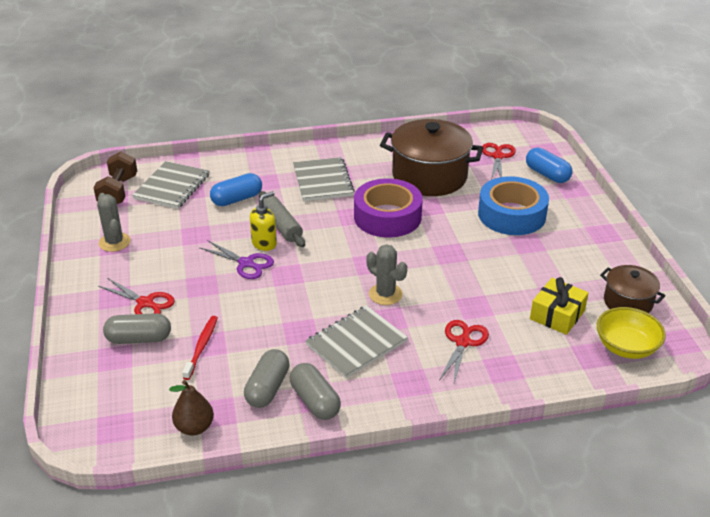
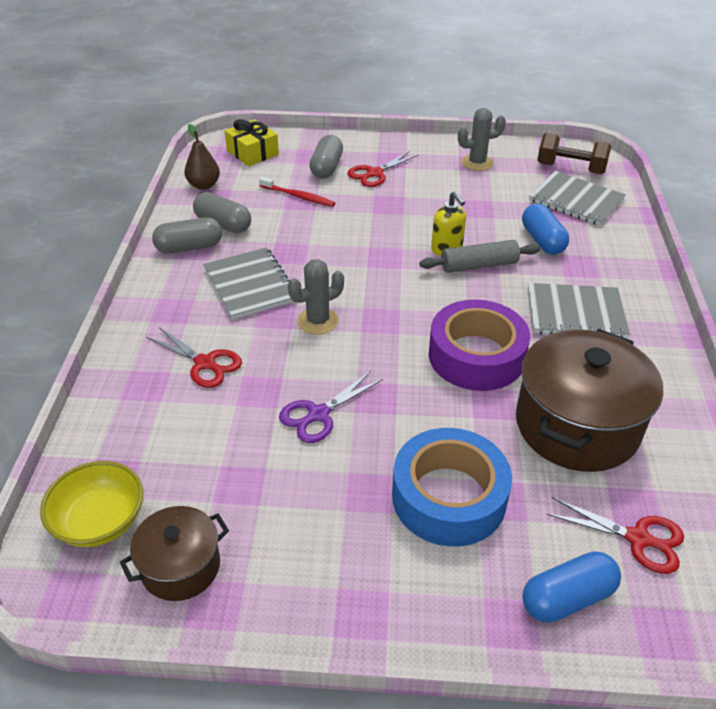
camera: 105 degrees right, 5 degrees up
(246, 263) = (414, 233): purple scissors -> purple scissors (318, 414)
(557, 315) = (201, 468): yellow gift -> yellow gift (252, 153)

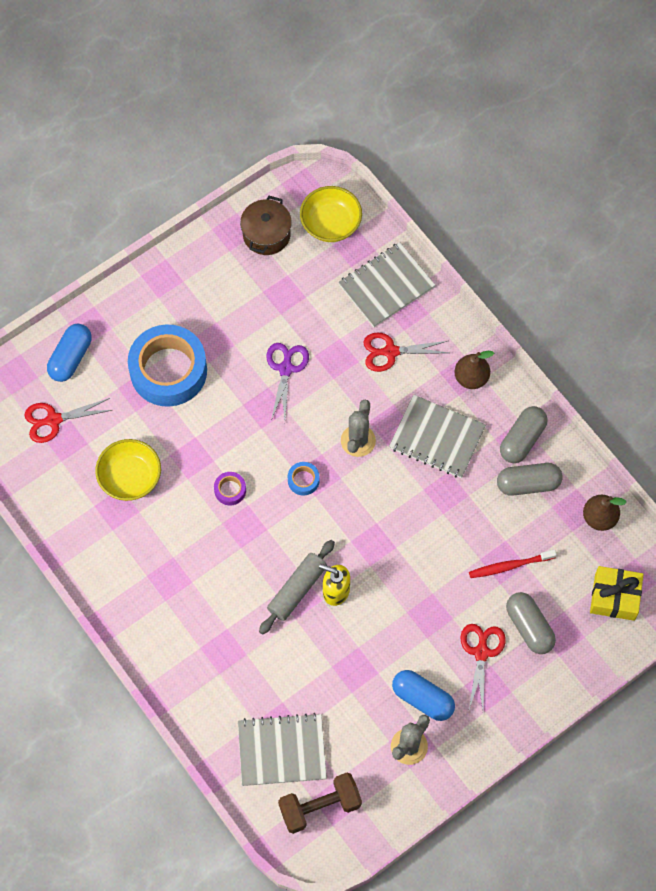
camera: 140 degrees right, 25 degrees up
(167, 303) = (471, 378): none -> brown pear
(398, 324) = (303, 480): none -> blue tape
(476, 356) = (230, 490): purple tape -> purple tape, size x0.40
(542, 240) = (271, 663): blue capsule -> blue capsule (422, 699)
(575, 313) = (192, 588): grey notebook -> grey notebook (386, 286)
(577, 425) = (130, 477): brown pot -> yellow bowl

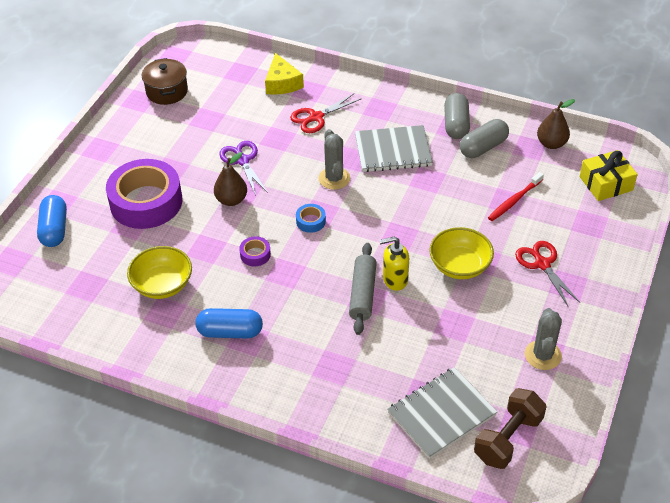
camera: 30 degrees left, 20 degrees down
(53, 420) = (66, 277): red scissors -> none
(168, 370) = (146, 202): blue tape -> purple tape
(331, 224) = (212, 67): yellow bowl -> yellow bowl (459, 266)
(386, 286) = (282, 83): grey notebook -> yellow cheese
(422, 699) = (525, 317): blue capsule -> blue capsule (230, 332)
(471, 378) = (388, 107): brown pear -> brown pear (231, 200)
(529, 627) = (562, 231): grey capsule -> none

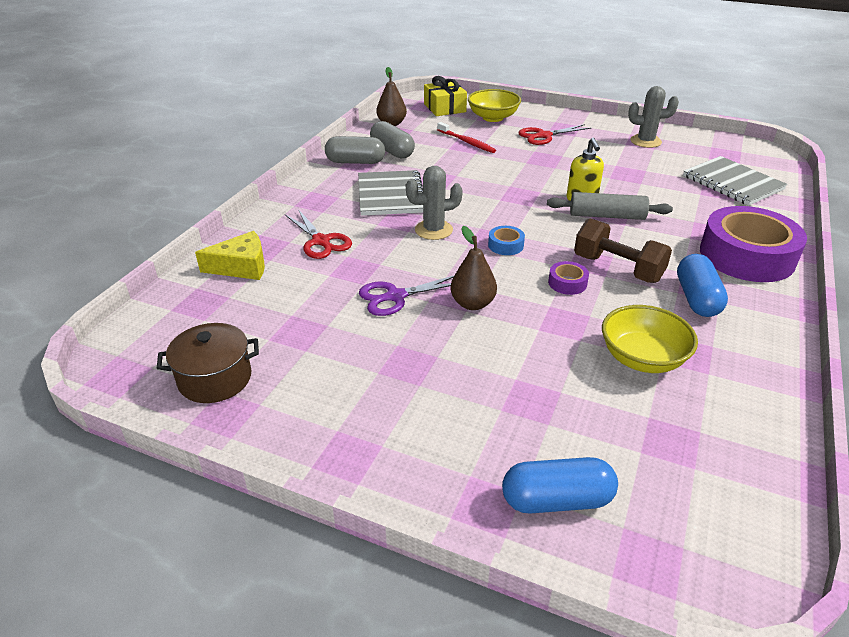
camera: 90 degrees left, 10 degrees down
(146, 202) = (480, 386): purple tape -> purple tape (746, 256)
(459, 266) = (555, 168): yellow bowl -> yellow bowl (493, 117)
(508, 439) = (739, 158): brown dumbbell -> brown dumbbell (617, 268)

